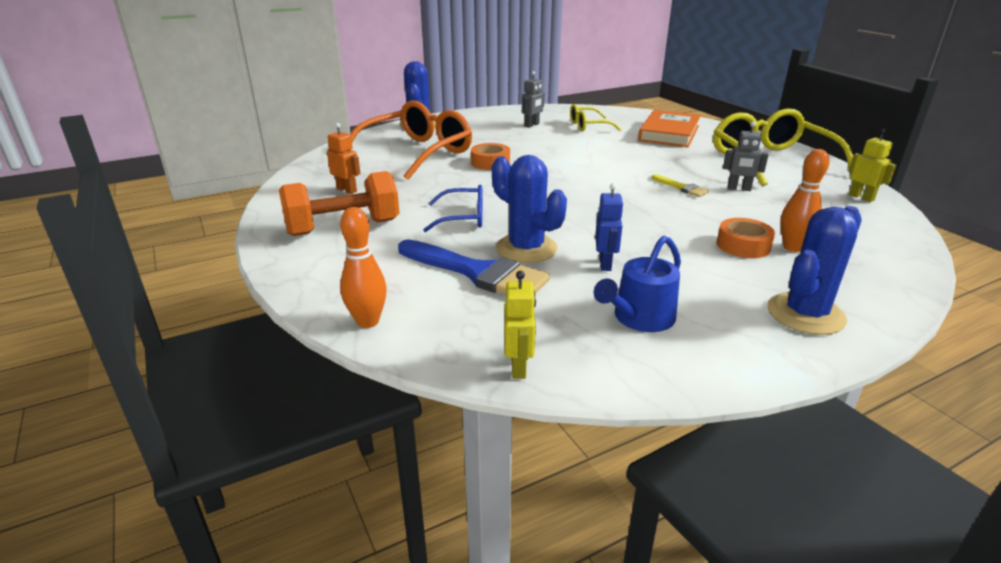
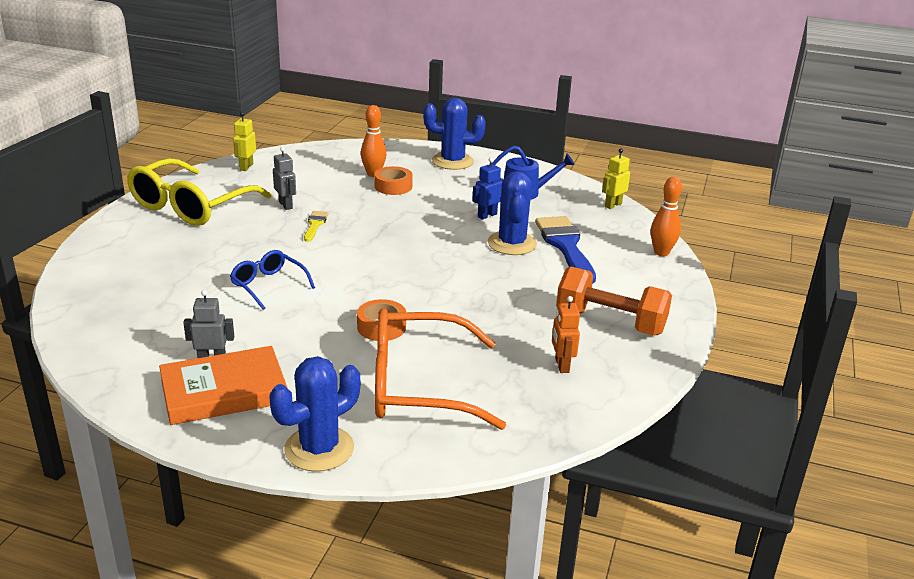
camera: 135 degrees left, 0 degrees up
(464, 218) = (511, 283): blue glasses -> blue glasses (268, 285)
(588, 126) = (172, 322): yellow glasses -> none
(669, 133) = (148, 268): orange book -> orange book (224, 391)

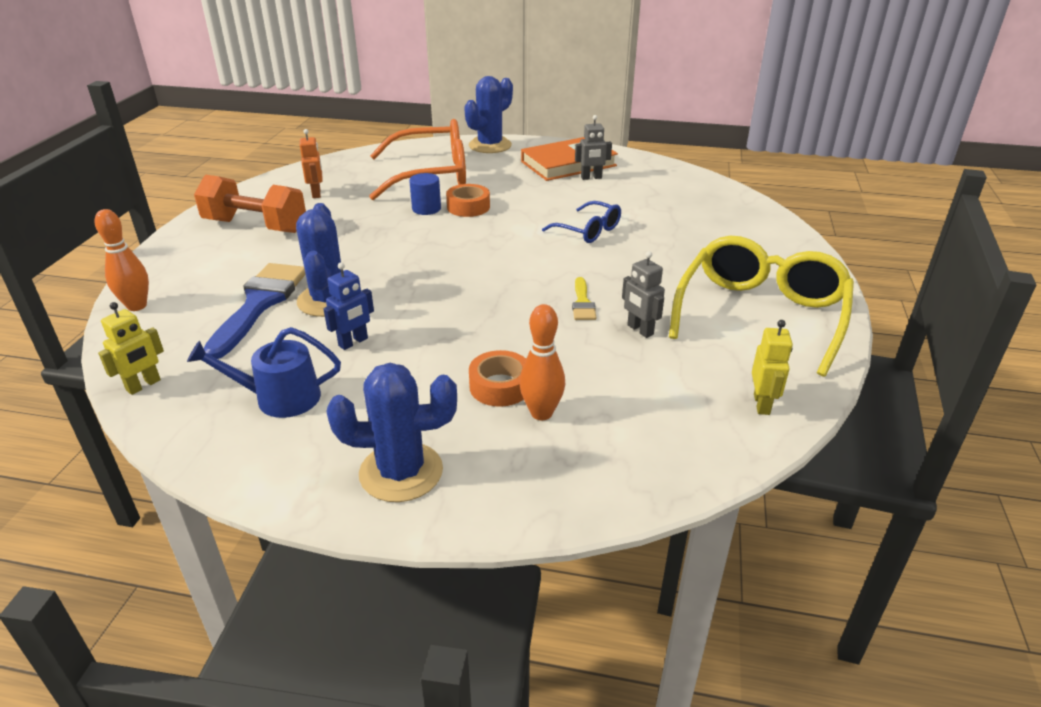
camera: 175 degrees right, 5 degrees up
(429, 329) = (426, 209): none -> blue cylinder
(565, 246) = (260, 304): blue brush -> blue brush turned 150 degrees counterclockwise

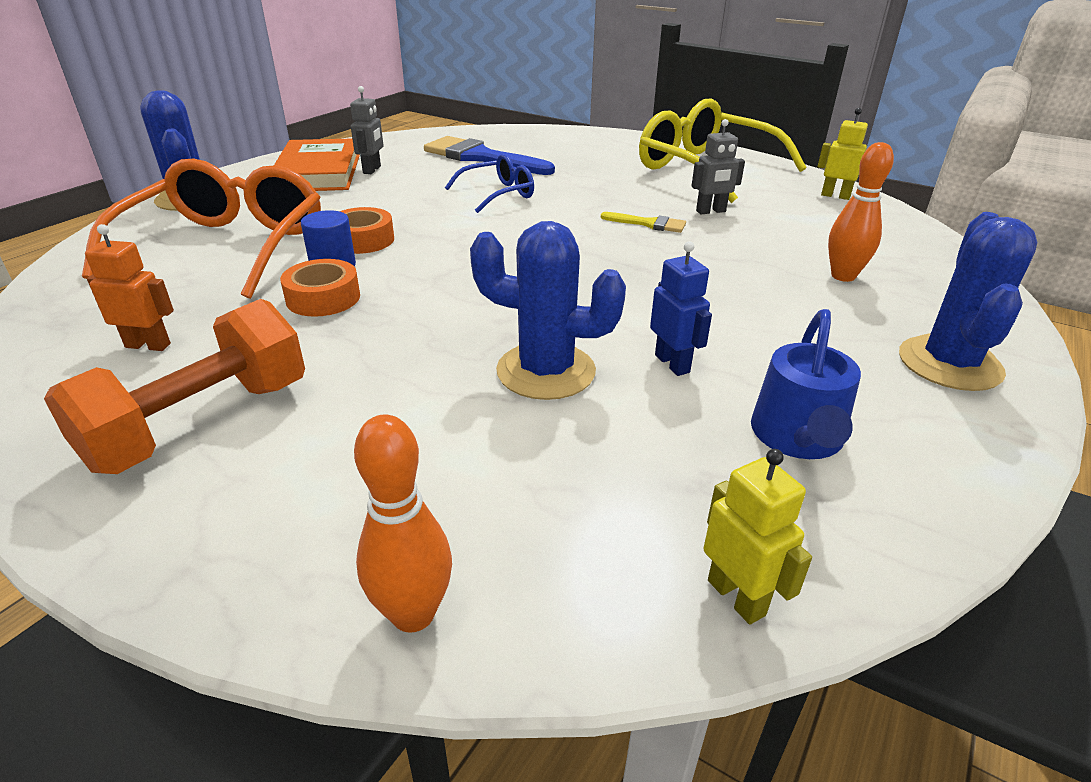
camera: 70 degrees left, 0 degrees up
(260, 304) = (514, 438): blue brush -> blue brush (481, 157)
(500, 386) = (794, 288): orange tape -> orange tape (323, 298)

